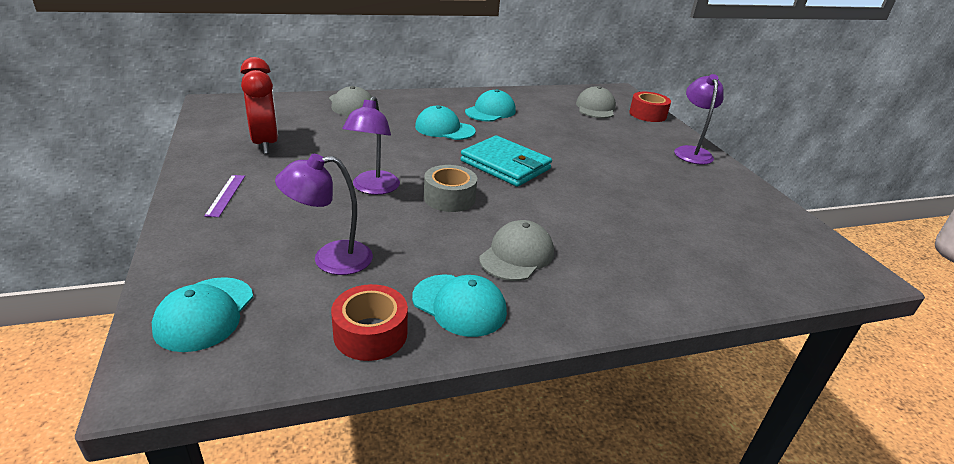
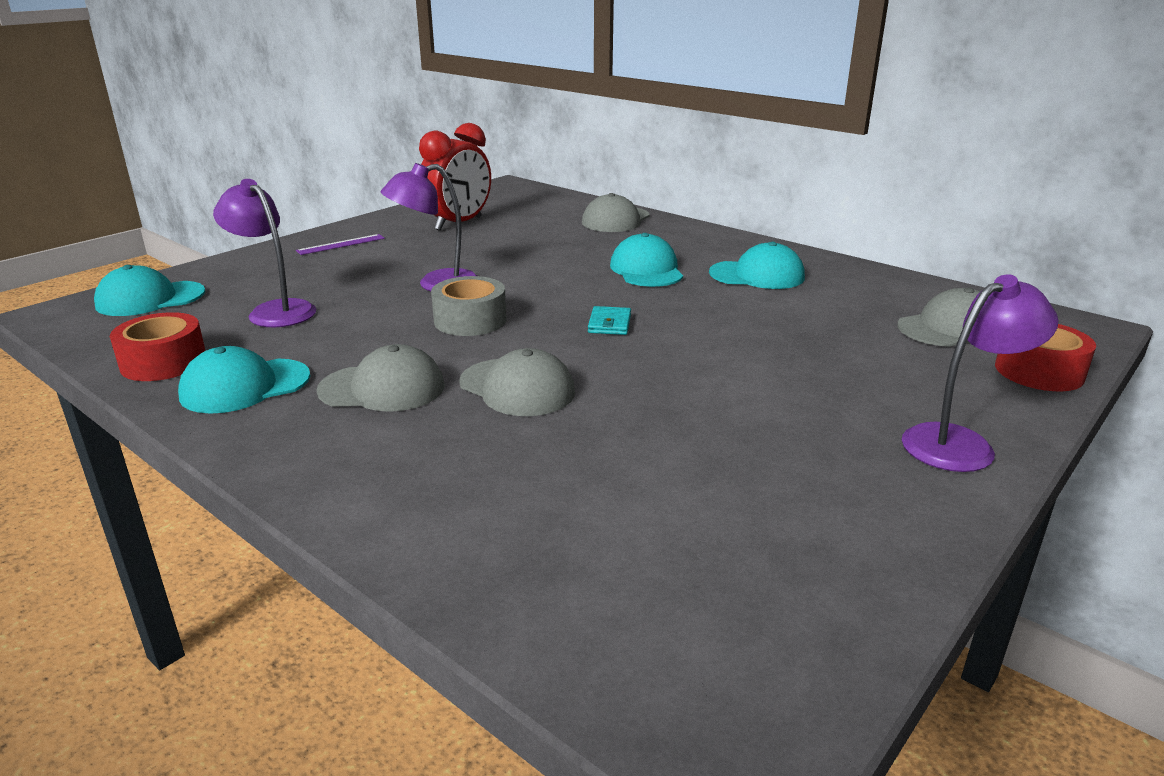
camera: 60 degrees right, 5 degrees down
(459, 305) = (245, 386): turquoise cap -> turquoise cap turned 60 degrees clockwise
(505, 165) = (609, 324): turquoise wallet -> turquoise wallet, size x0.43
(558, 216) = (517, 388): none -> grey cap

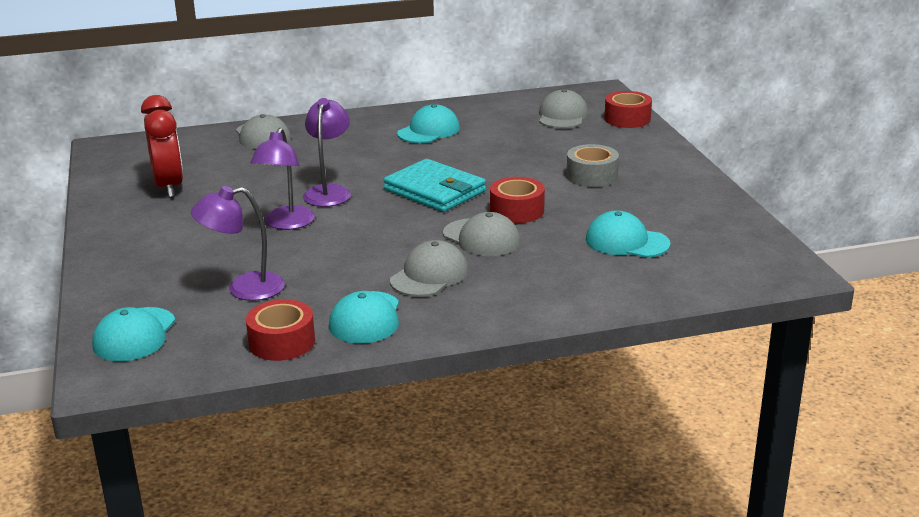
camera: 55 degrees left, 0 degrees up
(341, 244) = (136, 240): purple ruler -> none
(470, 320) = (367, 228): grey tape -> grey tape (592, 176)
(517, 388) = (481, 238): grey cap -> grey cap turned 60 degrees clockwise
(609, 324) = (434, 191): turquoise wallet -> turquoise wallet, size x2.31
(623, 386) = (517, 211): none -> red tape
(646, 270) = (370, 156): turquoise cap -> turquoise cap (626, 242)
(960, 443) = (663, 160): purple lamp -> purple lamp (329, 192)

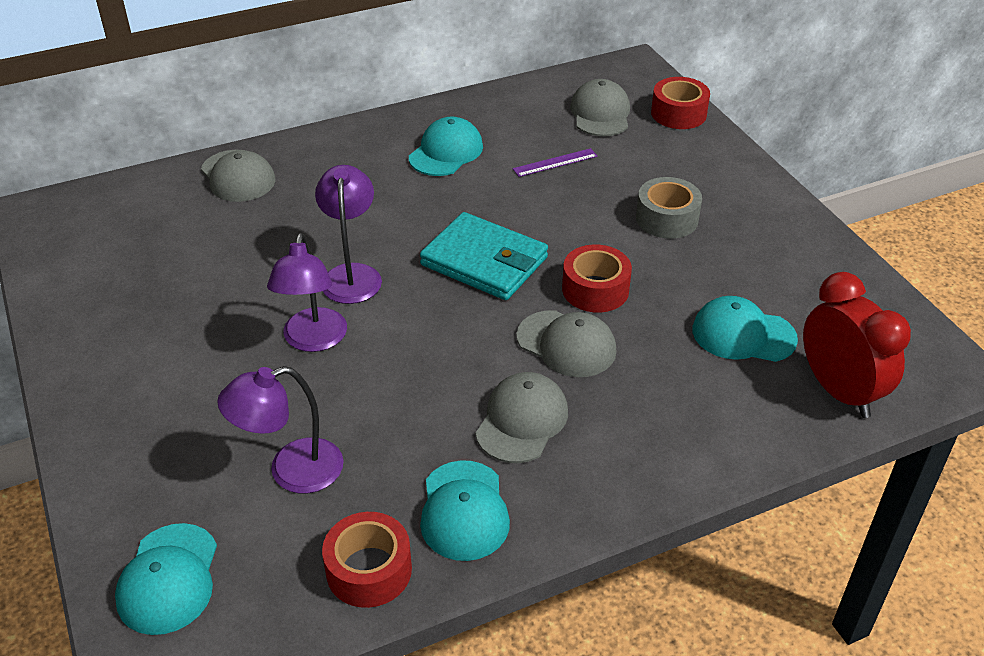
camera: 10 degrees left, 15 degrees up
(169, 187) = (140, 283): red clock -> red clock (839, 391)
(514, 141) = (555, 162): none -> purple ruler

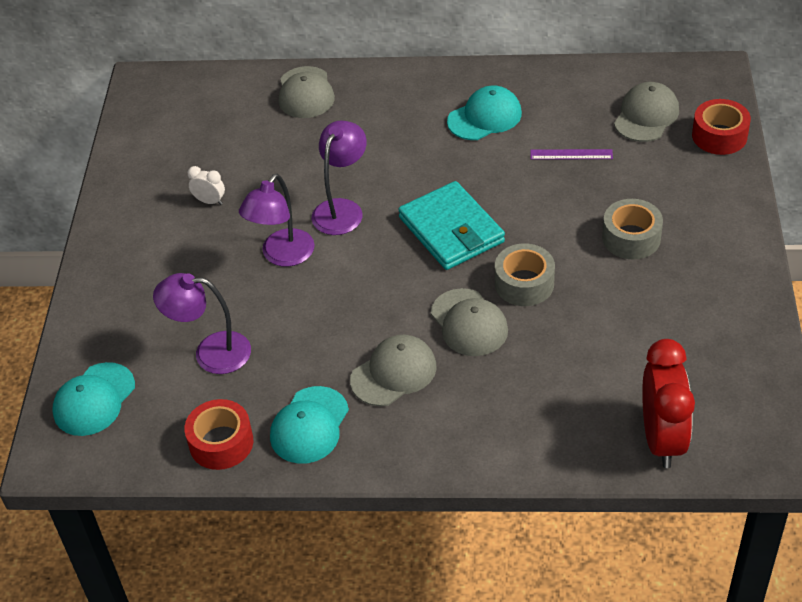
camera: 30 degrees right, 5 degrees up
(190, 309) = (209, 201): none -> white clock
(595, 289) = (524, 283): red tape -> grey tape
(743, 334) = (618, 363): turquoise cap -> none

